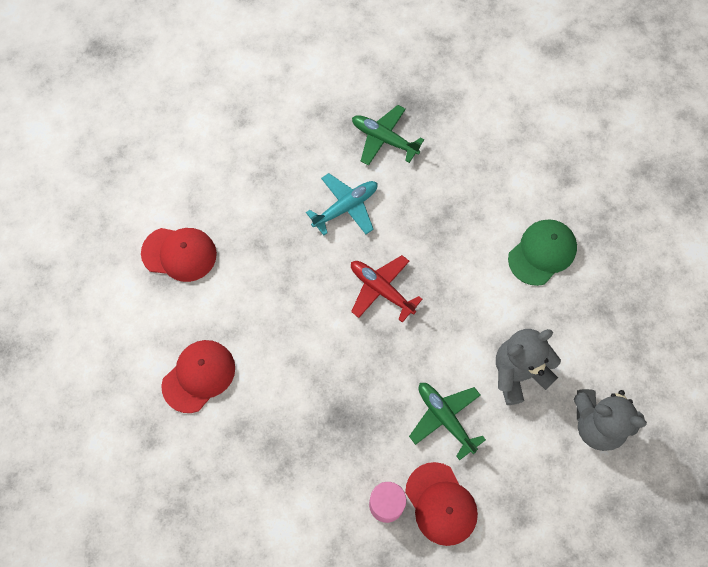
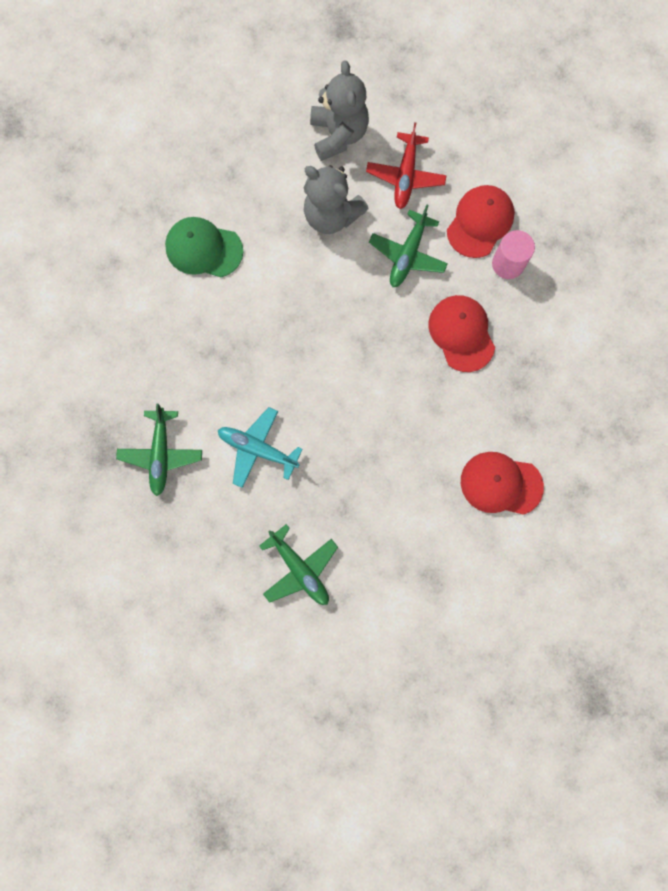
camera: 120 degrees left, 10 degrees up
(179, 254) = (398, 580): red cap -> red cap (461, 333)
(234, 189) = (300, 569): none -> green plane
(381, 289) = (322, 370): red plane -> red plane (405, 176)

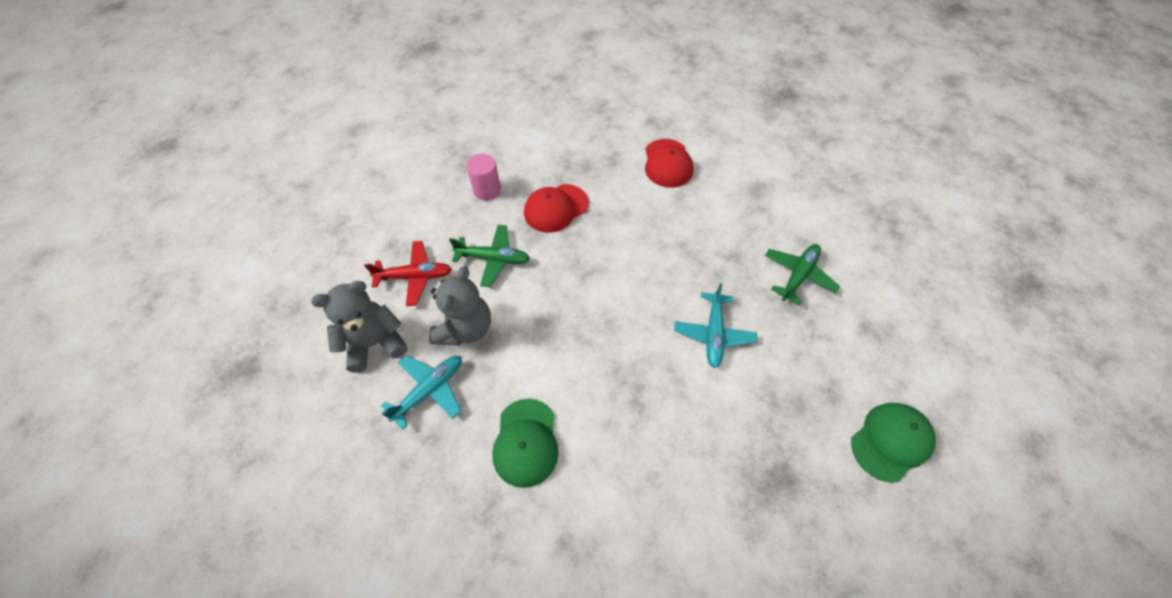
camera: 105 degrees left, 20 degrees down
(103, 569) = (891, 441): none -> green cap
(161, 454) = (757, 420): green plane -> none
(276, 177) = (430, 390): none -> turquoise plane
(480, 222) = (452, 214): red cap -> none

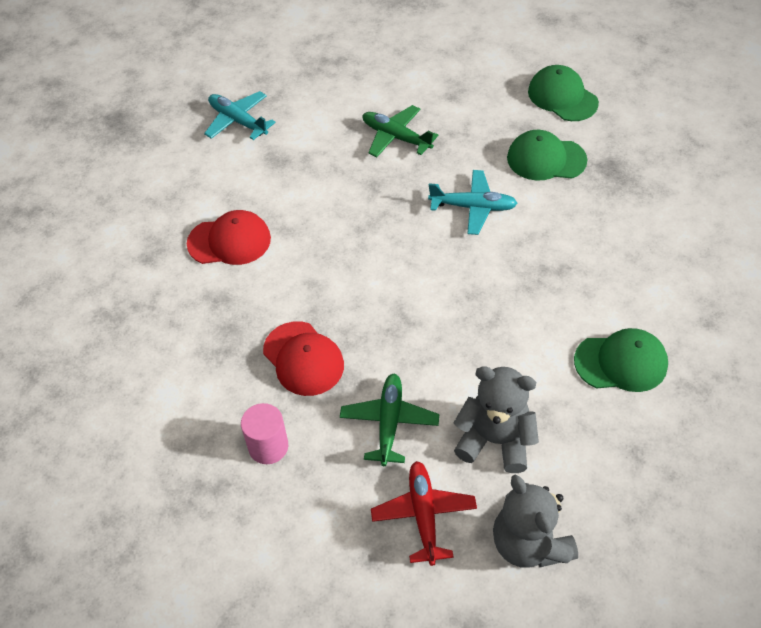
camera: 90 degrees left, 5 degrees down
(430, 390) = (581, 465): turquoise plane -> turquoise plane (238, 121)
(787, 409) = (546, 159): none -> green cap

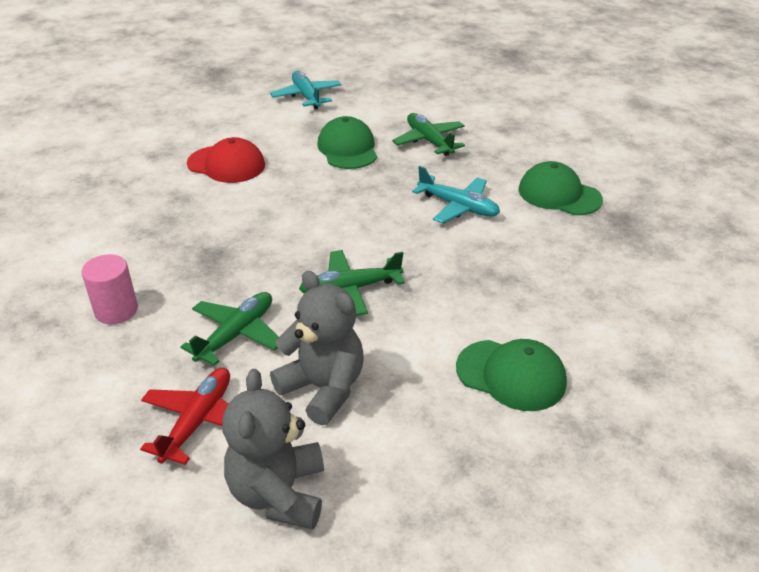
camera: 25 degrees right, 15 degrees down
(303, 359) = (207, 260): red cap -> none
(446, 335) = (350, 289): none -> green plane
(562, 97) = (611, 157): green cap -> green cap (347, 149)

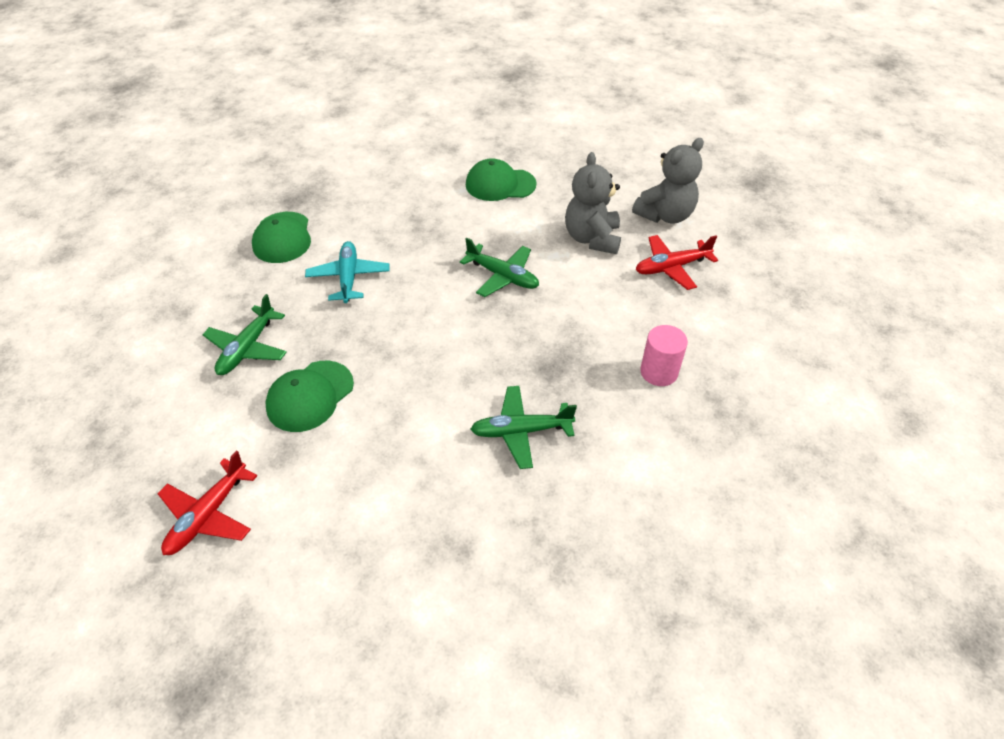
camera: 130 degrees left, 10 degrees up
(226, 164) = (421, 468): red cap -> none
(237, 334) = (601, 298): green plane -> green plane (520, 431)
(307, 96) = (208, 515): turquoise plane -> red plane
(511, 375) = (500, 184): green cap -> green cap turned 75 degrees counterclockwise

